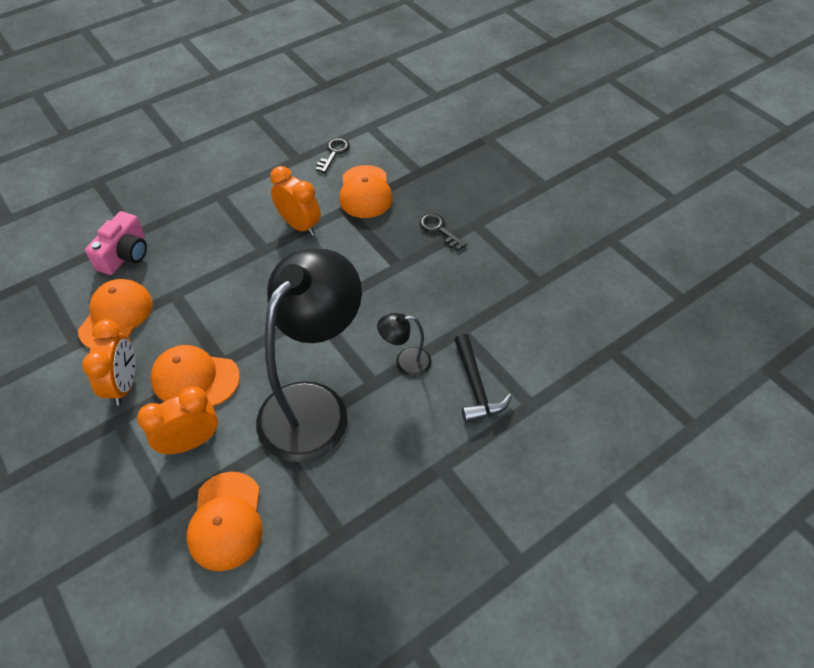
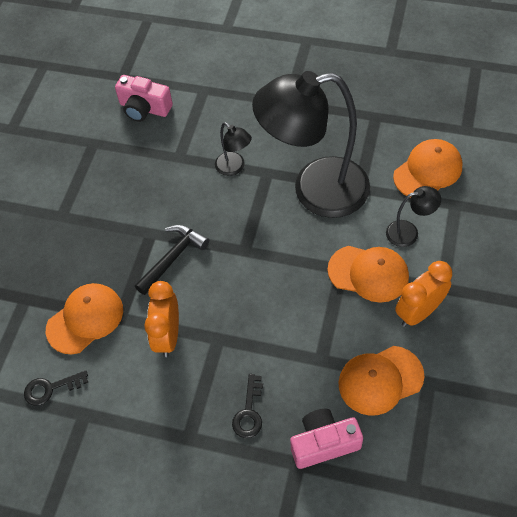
camera: 125 degrees left, 5 degrees up
(191, 442) = (409, 232): orange clock -> black lamp
(195, 378) = (368, 273): orange cap -> orange cap turned 45 degrees counterclockwise
(439, 230) = (88, 234): black key -> black key (249, 412)
(475, 387) = (217, 121): black hammer -> black hammer (173, 258)
(549, 342) = (144, 108): none -> pink camera

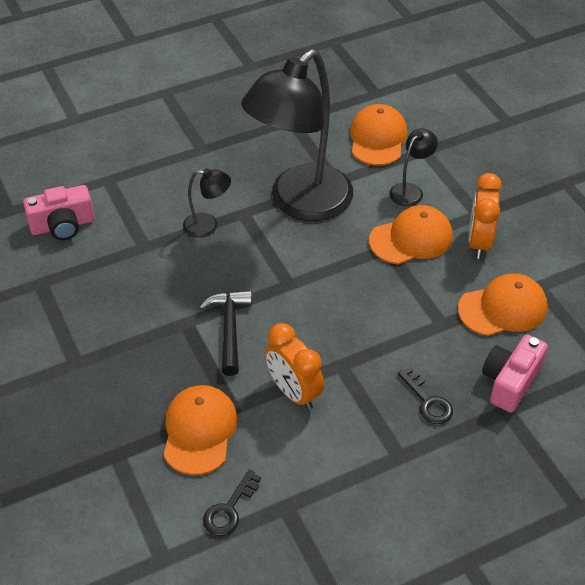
camera: 45 degrees left, 10 degrees down
(380, 380) = (503, 308): orange cap -> orange cap turned 135 degrees counterclockwise

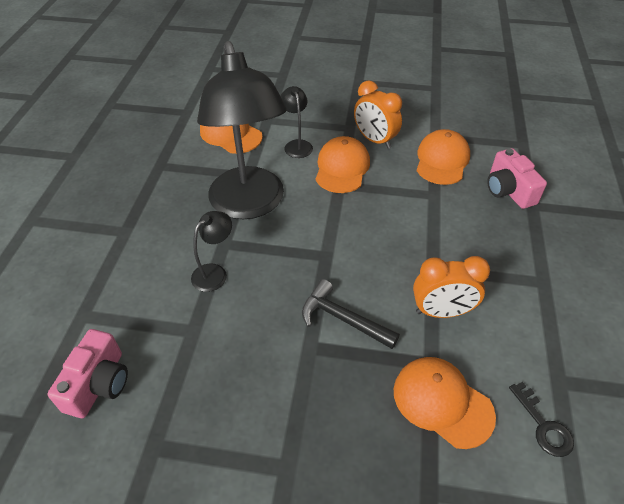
camera: 55 degrees left, 0 degrees up
(428, 401) = (500, 239): black key -> none

